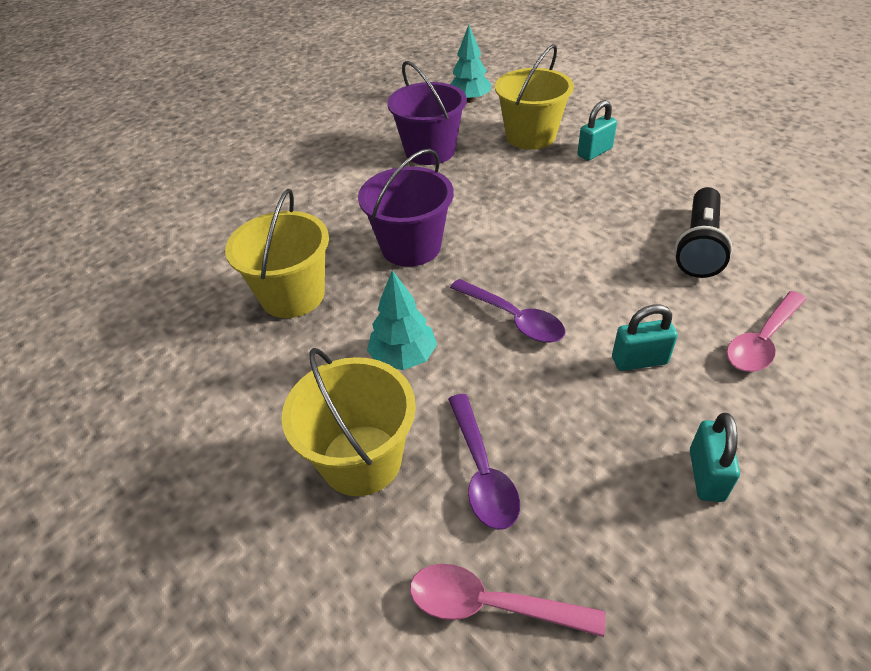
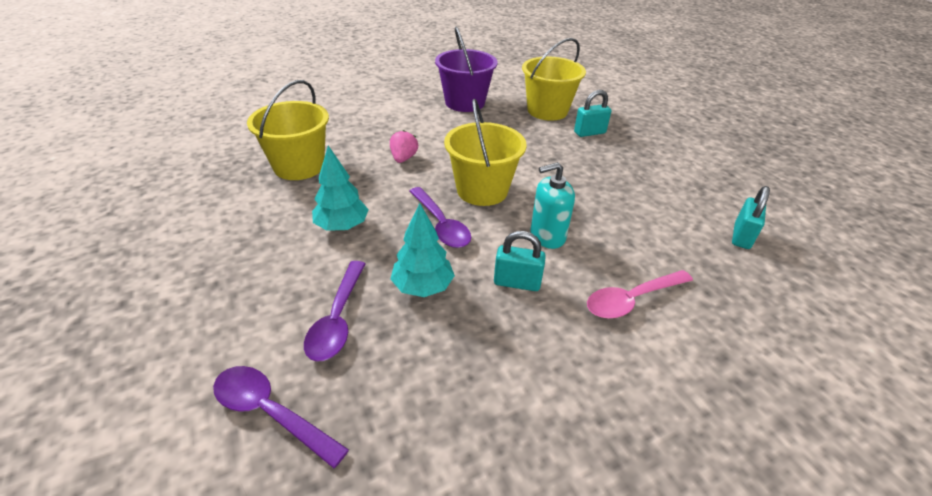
camera: 15 degrees right, 5 degrees down
(361, 460) = (260, 282): yellow bucket -> yellow bucket (482, 190)
(411, 247) = (403, 158): purple bucket -> pink strawberry
(469, 100) = (519, 78): turquoise tree -> turquoise tree (423, 287)
(490, 605) = (271, 412): pink spoon -> purple spoon
(633, 295) = (547, 236): none -> turquoise soap dispenser
(699, 246) = (628, 217): black flashlight -> none
(706, 475) = (509, 382): turquoise padlock -> turquoise padlock (741, 236)

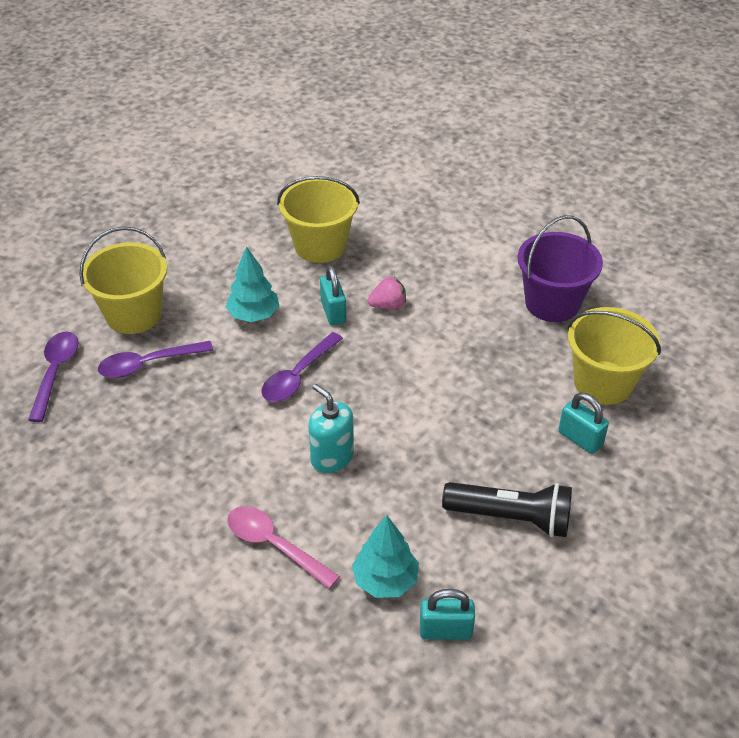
camera: 65 degrees right, 5 degrees up
(423, 287) = (209, 397): turquoise tree -> turquoise tree (385, 580)
(482, 190) = (375, 384): yellow bucket -> yellow bucket (134, 314)
(517, 282) = (250, 455): turquoise padlock -> turquoise padlock (333, 312)
(645, 177) = (511, 517): none -> black flashlight

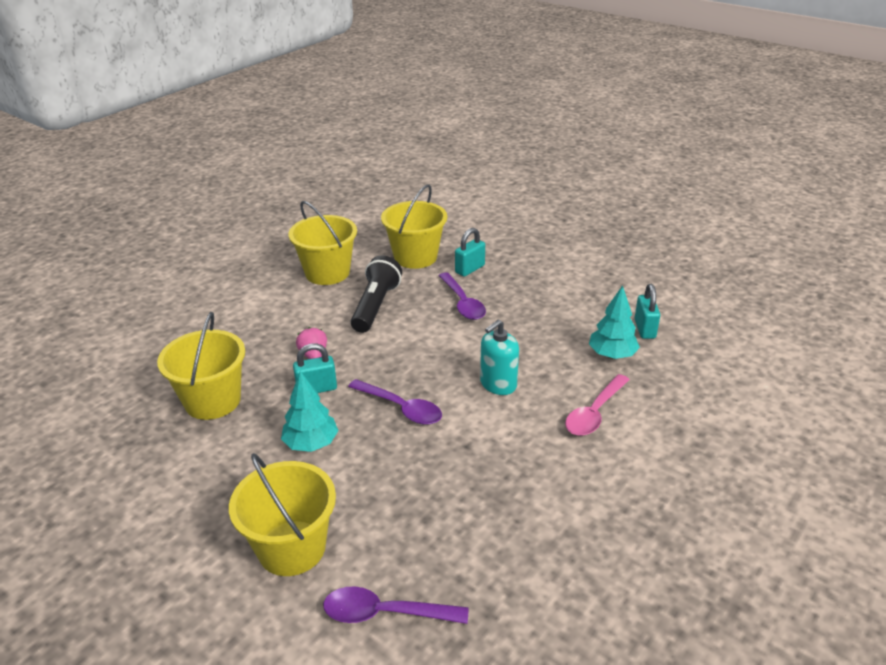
camera: 90 degrees left, 10 degrees down
(148, 364) = (377, 523): purple spoon -> purple spoon (463, 303)
(511, 517) = (544, 299): black flashlight -> black flashlight (375, 306)
(552, 303) = (327, 273): purple bucket -> yellow bucket

